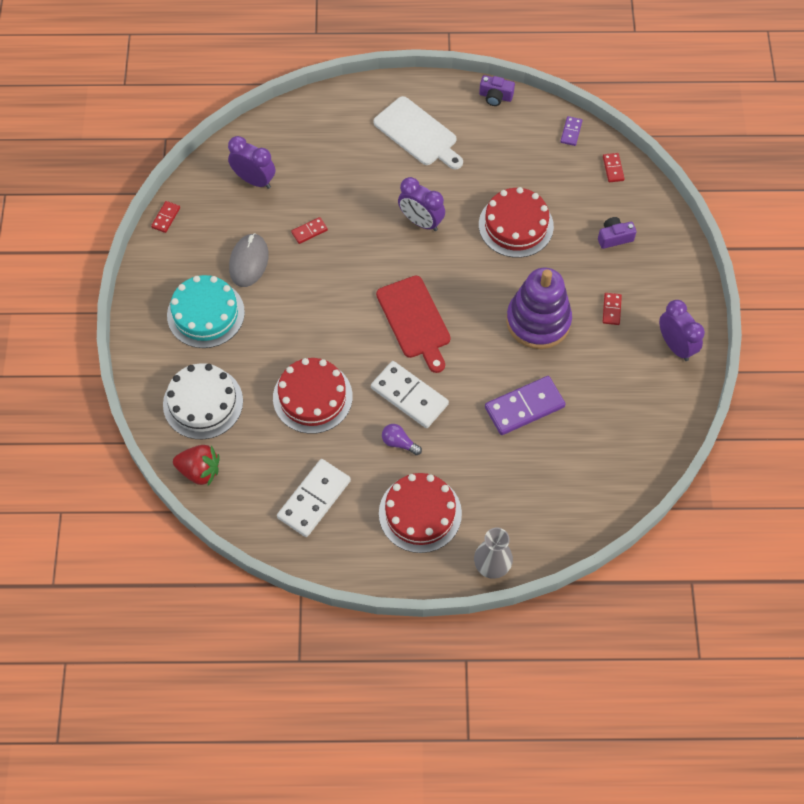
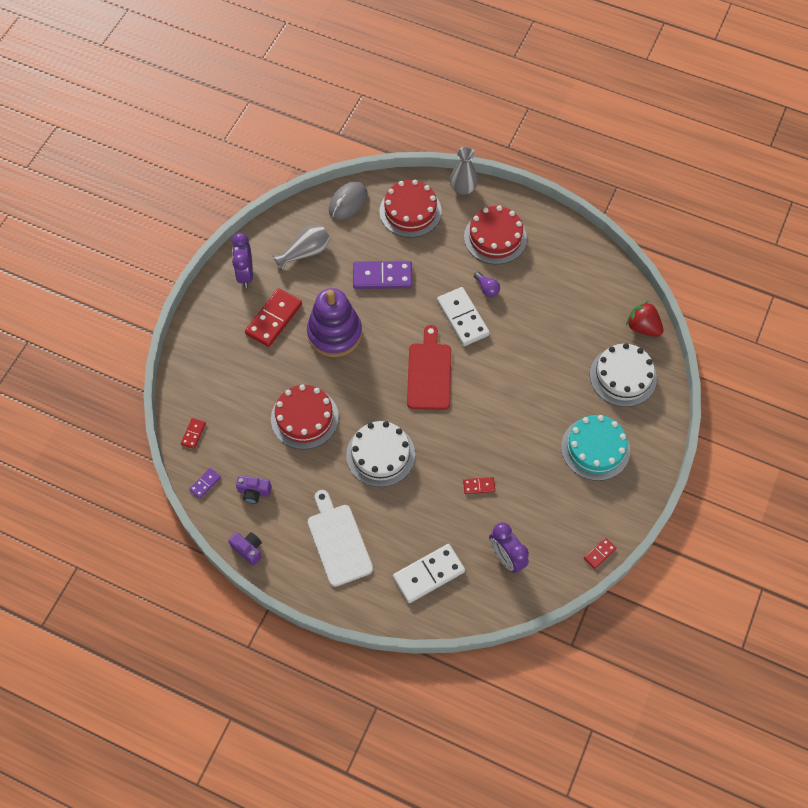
camera: 155 degrees left, 0 degrees up
(248, 262) = (542, 480): grey mouse -> grey mouse (348, 202)
(312, 397) = (536, 347): red cake -> red cake (410, 211)
(314, 499) = (566, 275): white domino -> white domino (428, 574)
(421, 221) = (380, 454): purple clock -> white cake
(611, 309) = (274, 319): red domino -> red domino, size x2.07
(614, 237) = (233, 374): purple camera -> purple camera (254, 492)
(627, 399) = (305, 252): none -> grey vase

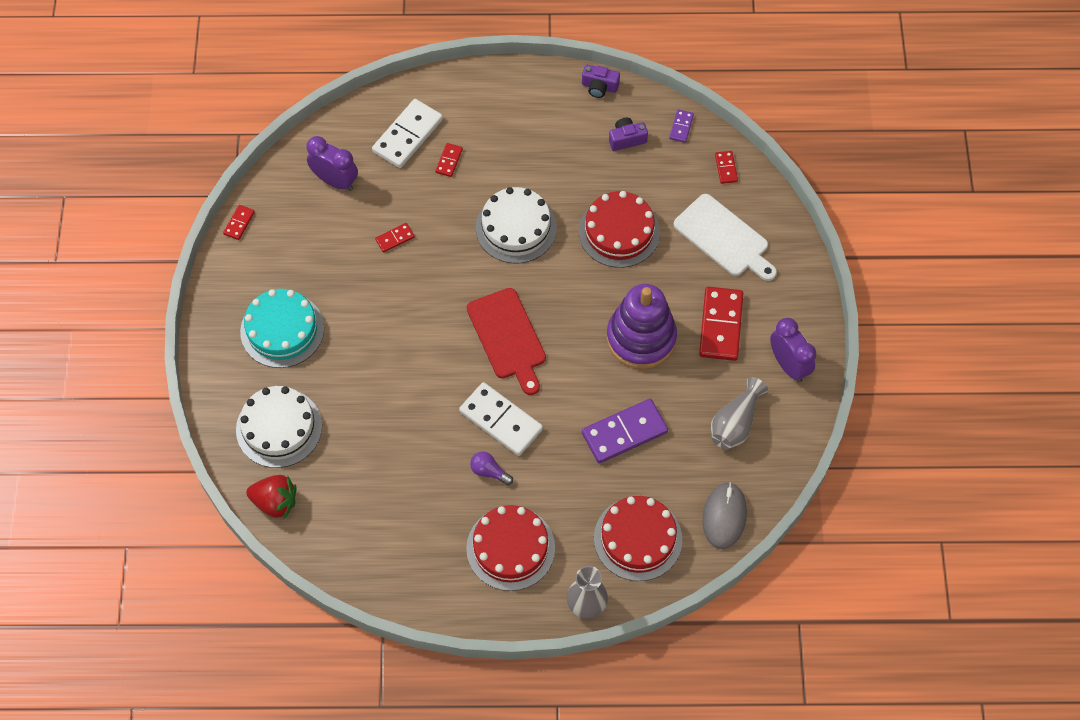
camera: 155 degrees right, 0 degrees up
(338, 541) = (514, 129): white cutting board -> white cutting board (724, 238)
(405, 535) = (449, 161): none -> red domino

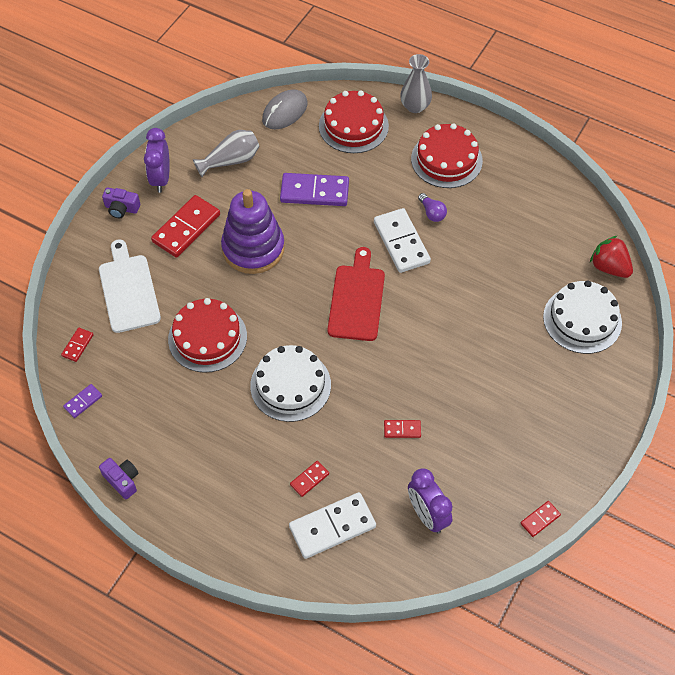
camera: 150 degrees left, 5 degrees down
(282, 330) = (544, 398): turquoise cake -> none
(626, 139) = (138, 415): purple camera -> purple camera (121, 208)

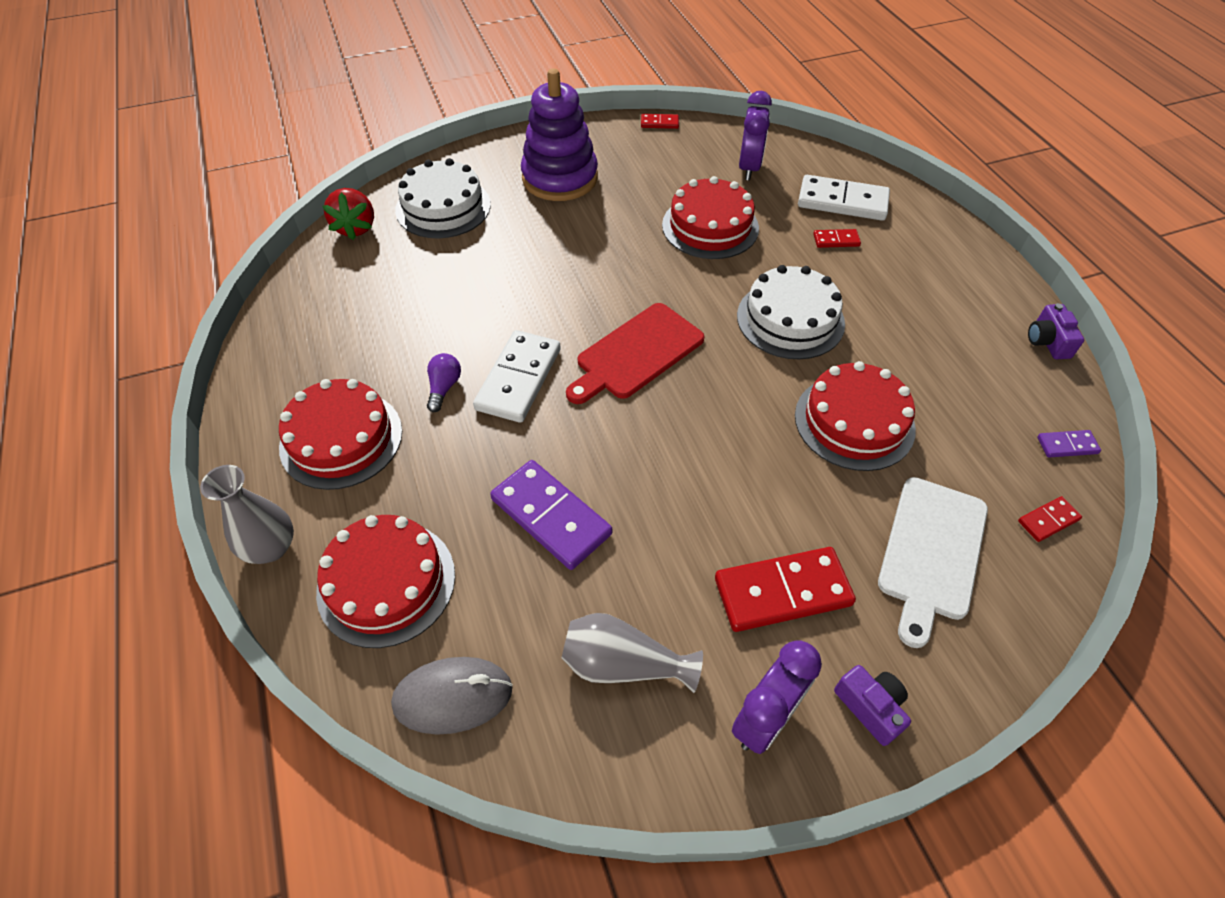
camera: 140 degrees left, 5 degrees down
(253, 248) = (707, 494): purple stacking toy -> purple stacking toy (560, 178)
(402, 430) = (710, 226): red domino -> red cake

